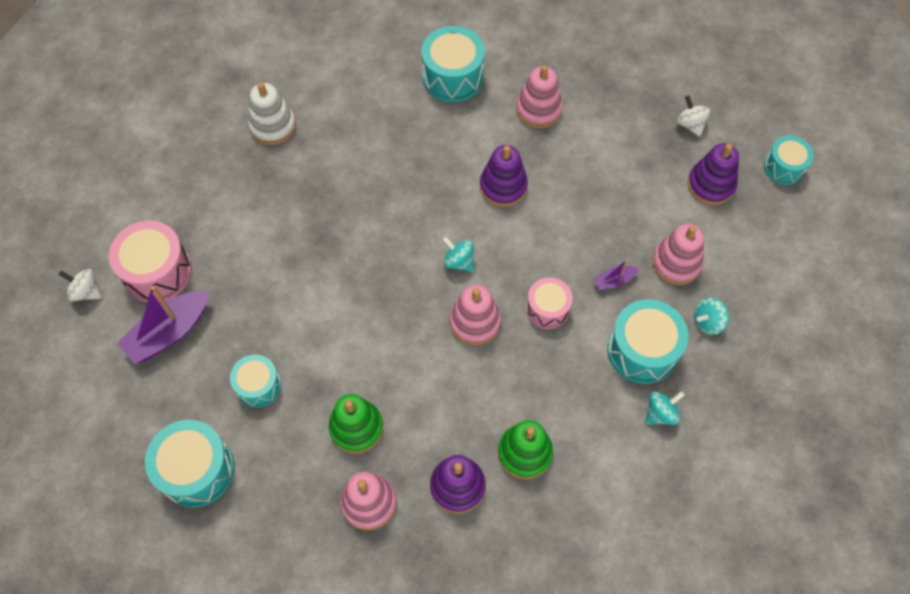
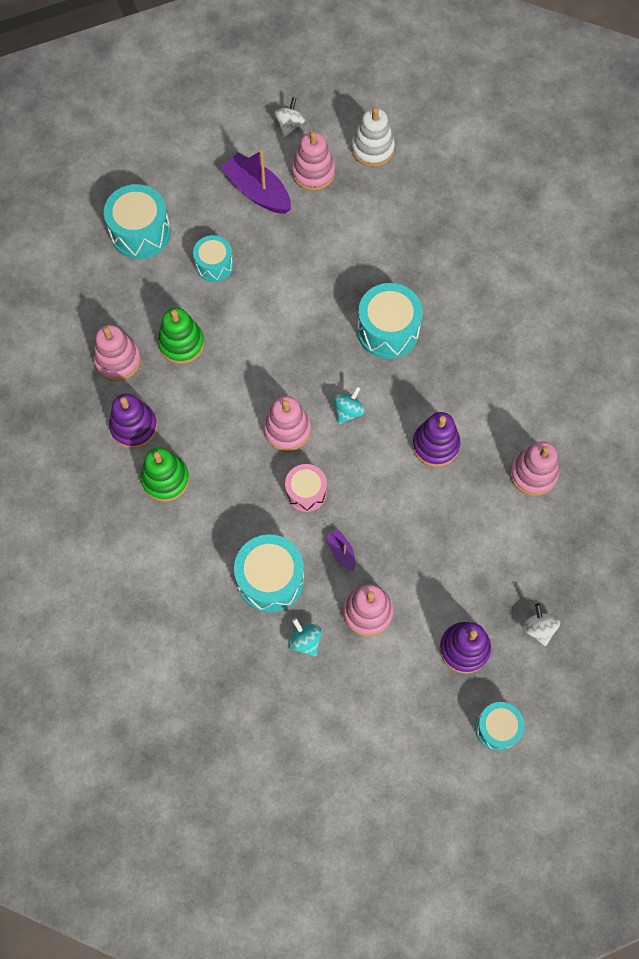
camera: 85 degrees right, 5 degrees up
(157, 272) = (313, 172): pink drum -> pink stacking toy
(273, 126) = (476, 237): white stacking toy -> white stacking toy (372, 149)
(453, 77) = (560, 389): turquoise drum -> turquoise drum (388, 330)
(660, 413) = (208, 596): turquoise spinning top -> none
(690, 124) = (538, 628): white spinning top -> white spinning top turned 75 degrees counterclockwise

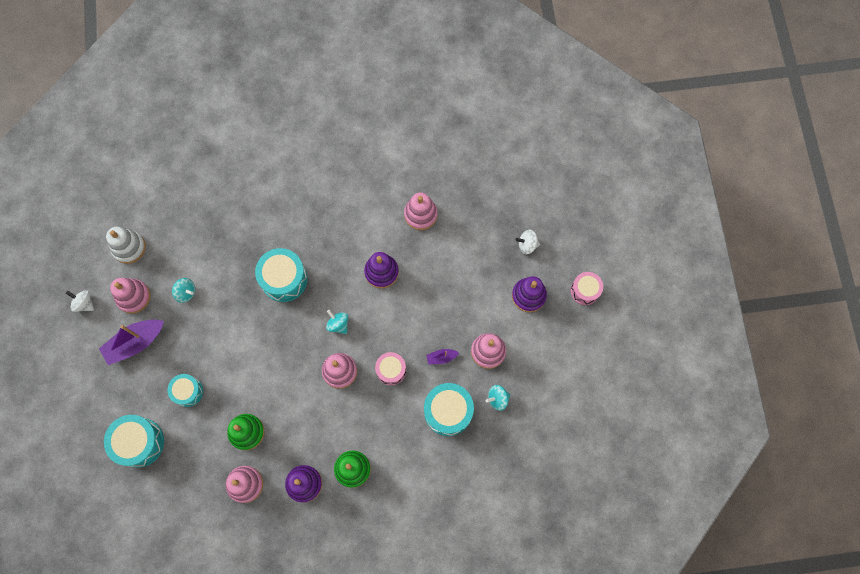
camera: 75 degrees left, 5 degrees up
(336, 226) = (186, 292): none -> turquoise spinning top
(497, 728) = (585, 291): turquoise drum -> pink drum

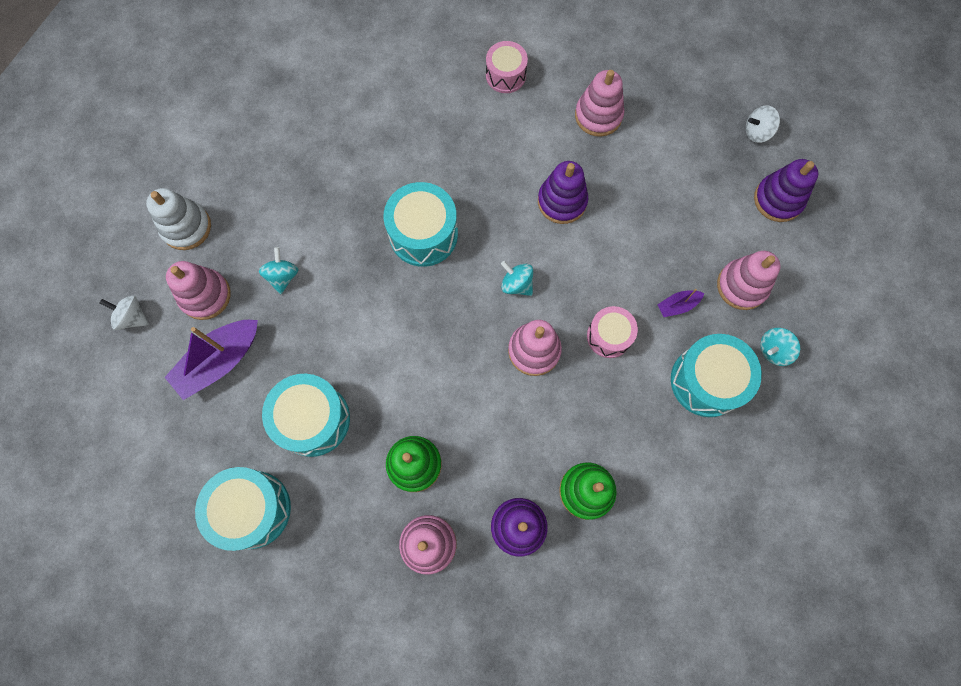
camera: 10 degrees left, 0 degrees up
(186, 292) = (283, 276): turquoise spinning top -> turquoise spinning top turned 105 degrees counterclockwise
(188, 391) = (313, 419): turquoise drum -> turquoise drum, size x1.60
(585, 291) = (854, 180): pink drum -> pink drum (505, 75)

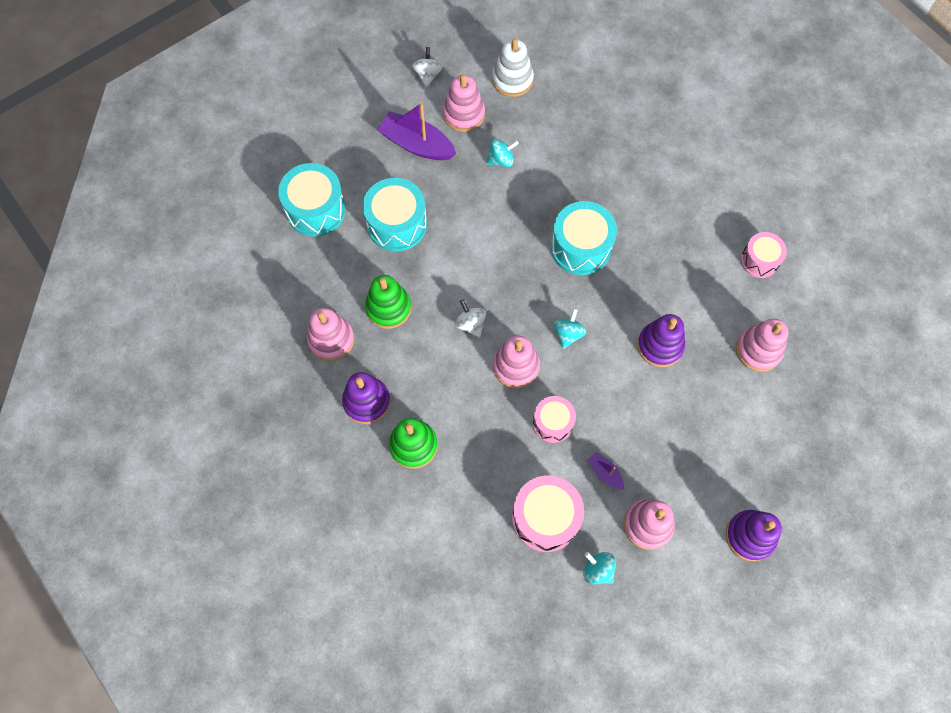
camera: 70 degrees right, 5 degrees down
(706, 381) = (545, 518): turquoise drum -> pink drum
(757, 132) = (812, 497): white spinning top -> white spinning top (471, 324)

